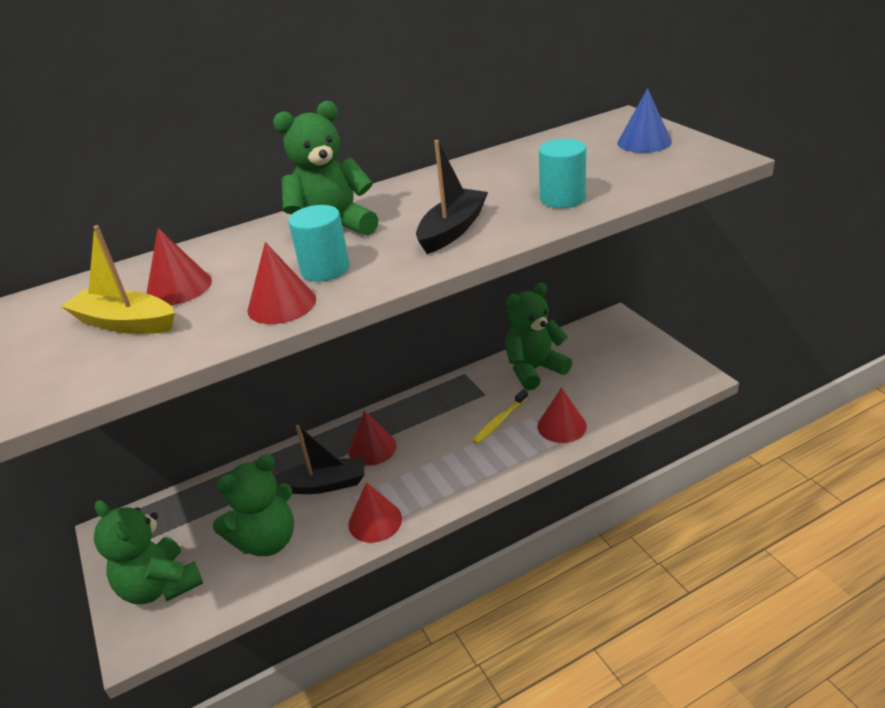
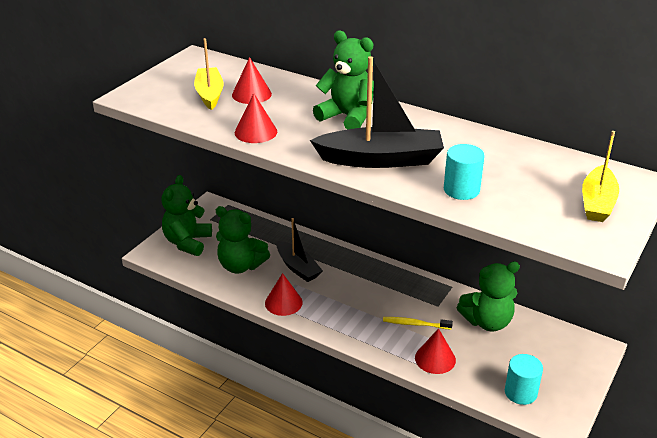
camera: 55 degrees right, 0 degrees up
(325, 269) = (301, 131): turquoise cylinder -> turquoise cylinder (520, 392)
(372, 448) = (343, 274): red cone -> none
(452, 230) = (381, 159): black boat -> black boat, size x1.56
(534, 370) = (487, 322): green teddy bear -> green teddy bear turned 135 degrees clockwise
(644, 142) = (597, 203): blue cone -> yellow boat

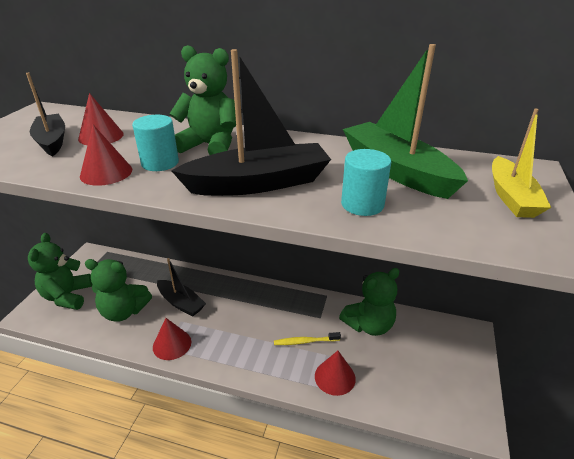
camera: 15 degrees left, 0 degrees up
(209, 94) = (52, 141): yellow boat -> black boat
(508, 164) = (396, 170): none -> green boat
(520, 392) = (427, 398): turquoise cylinder -> turquoise cylinder (160, 163)

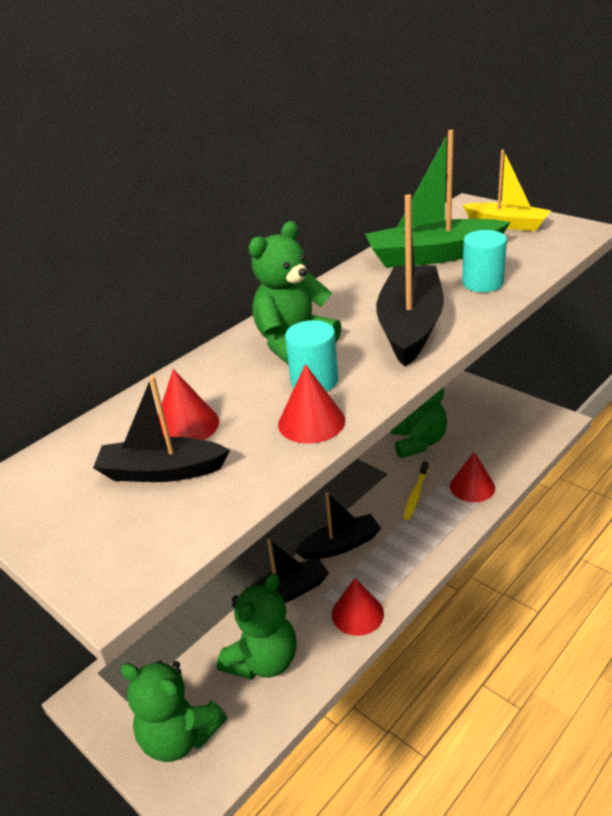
camera: 60 degrees left, 0 degrees up
(232, 315) = (340, 545): none -> black boat

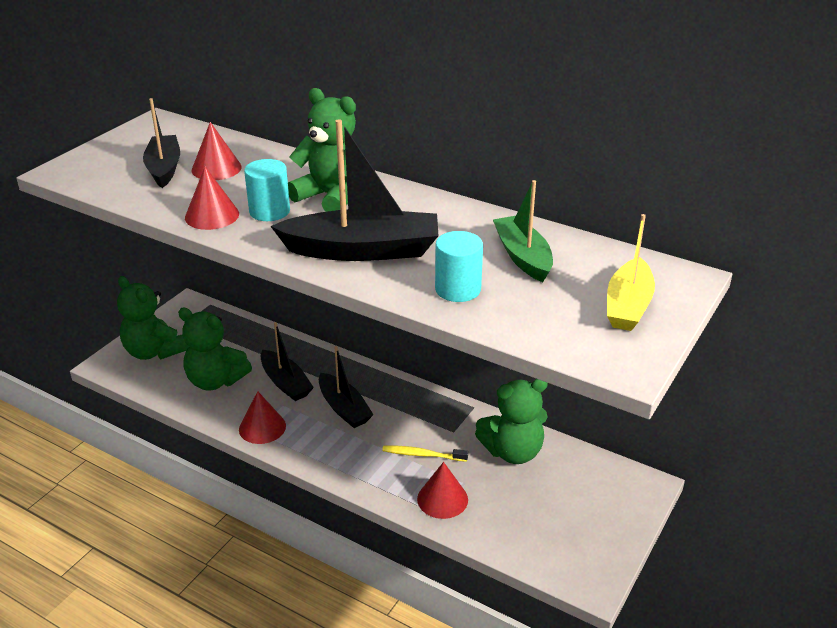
camera: 75 degrees right, 0 degrees up
(179, 736) = (153, 351): green teddy bear -> green teddy bear turned 60 degrees counterclockwise
(433, 256) = (523, 257): green boat -> green boat, size x0.64

